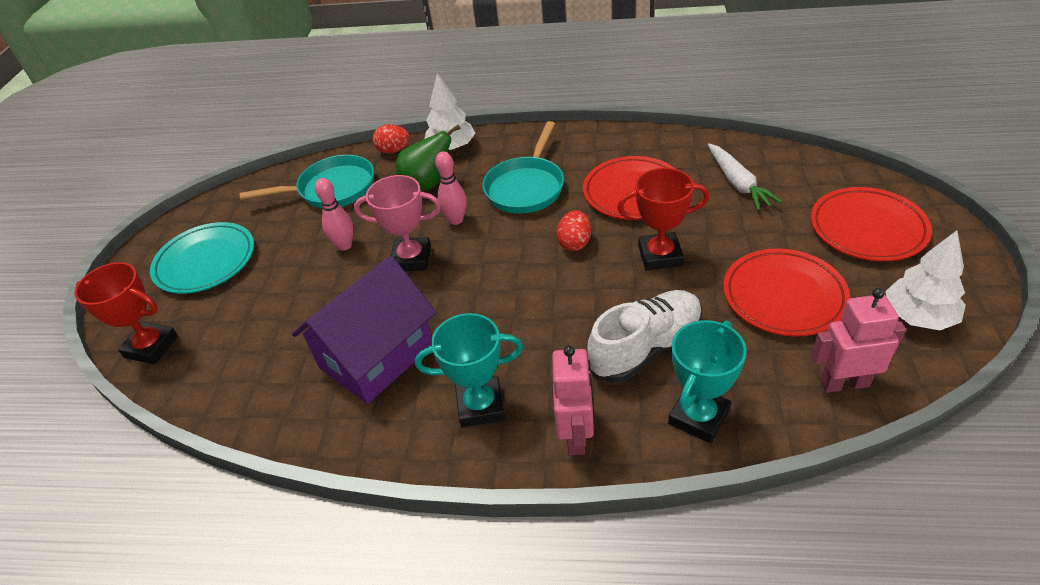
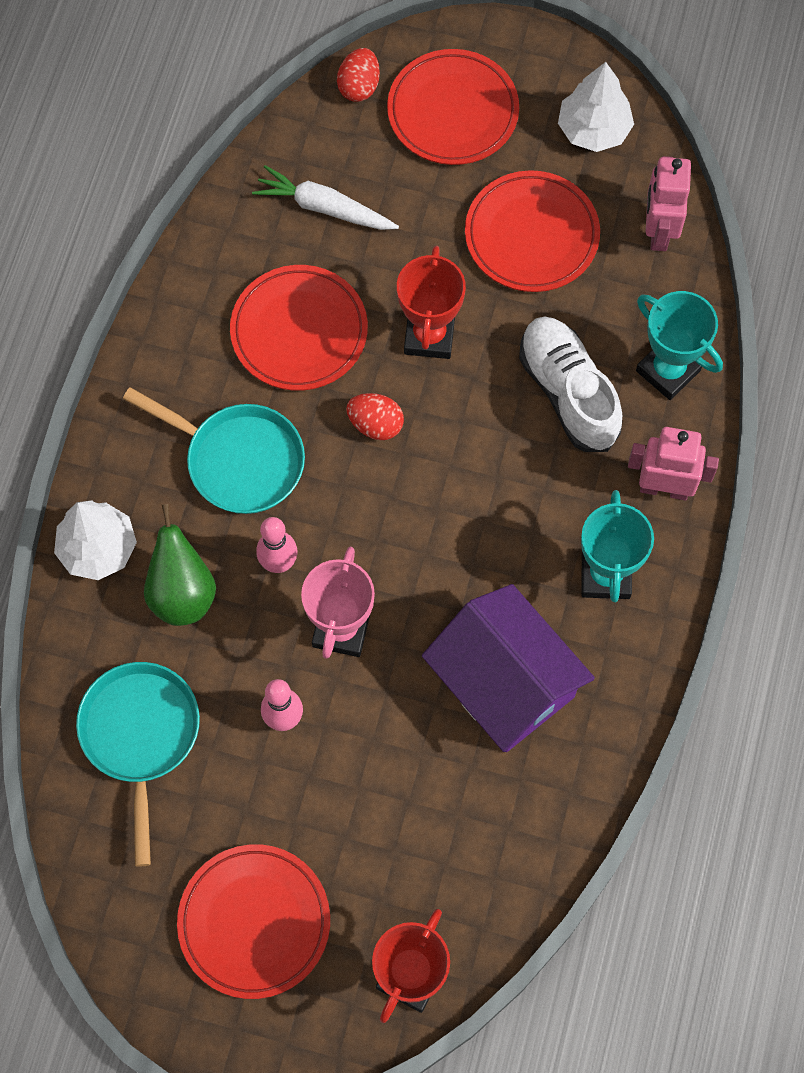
camera: 85 degrees left, 25 degrees up
(205, 262) = (254, 922): turquoise plate -> red plate
(394, 150) = (71, 637): red egg -> red egg (359, 86)
(737, 183) = (324, 208): white carrot -> white carrot turned 150 degrees counterclockwise

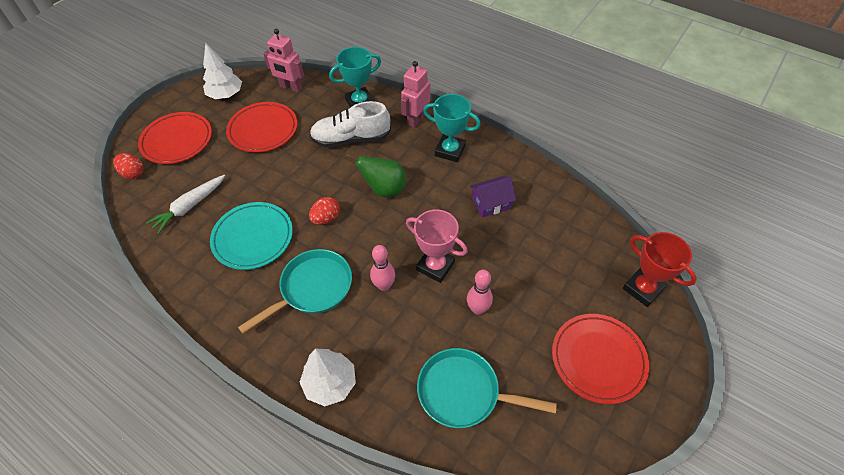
camera: 70 degrees left, 15 degrees down
(182, 593) = (380, 342): green pear -> green pear (384, 189)
(299, 331) = (253, 238): red plate -> turquoise plate
(429, 336) = (290, 183): red trophy -> none
(505, 683) = (491, 203): purple house -> purple house, size x0.53

